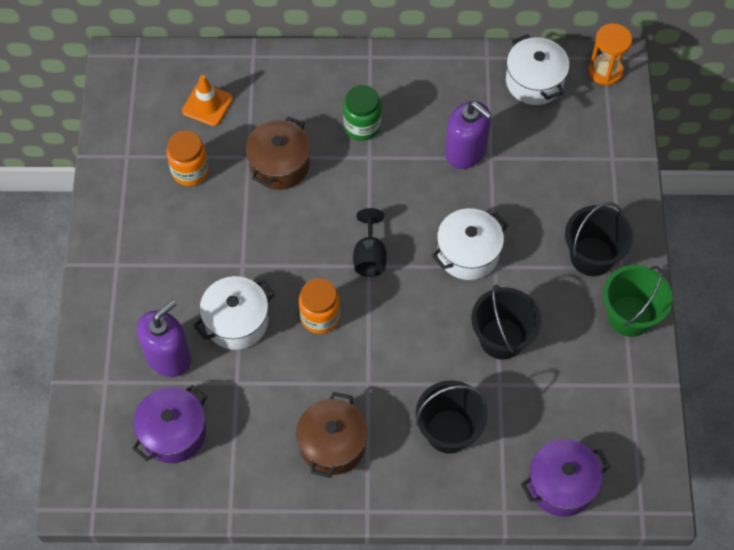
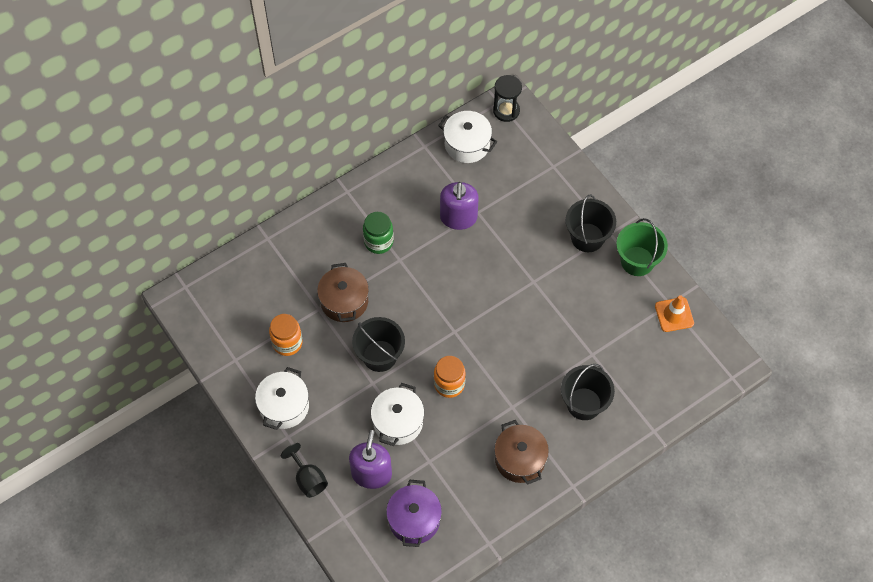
camera: 35 degrees left, 0 degrees up
(207, 105) = (263, 291): orange traffic cone -> orange traffic cone (674, 314)
(369, 256) = (450, 325): black goblet -> black goblet (308, 479)
(465, 151) = (458, 217): purple soap dispenser -> purple soap dispenser turned 90 degrees clockwise
(468, 253) = (510, 283): white pot -> white pot (284, 406)
(502, 338) = (572, 324): black bucket -> black bucket (379, 356)
(561, 485) = (674, 392): purple pot -> none
(605, 71) = (506, 110): orange hourglass -> black hourglass

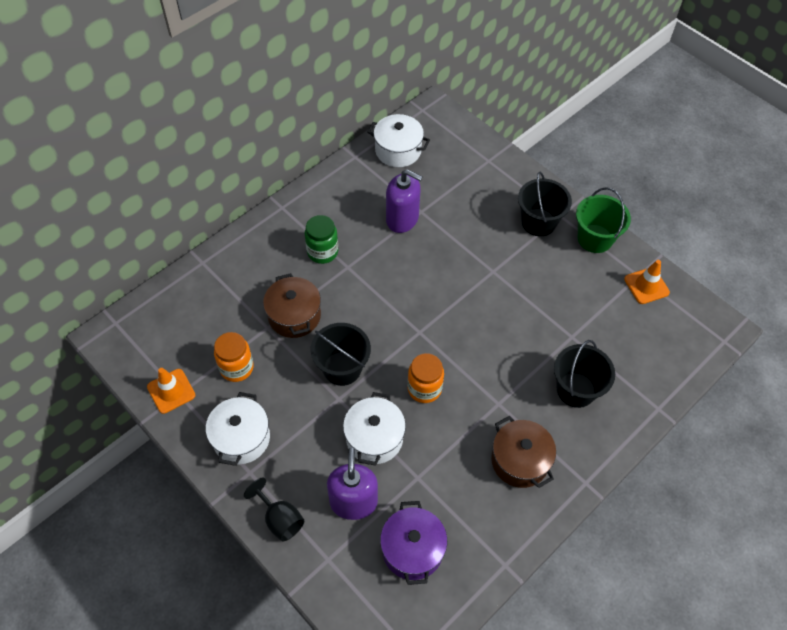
camera: 10 degrees left, 5 degrees down
(228, 356) = (171, 391): none -> orange traffic cone
(458, 217) = (402, 219): purple soap dispenser -> purple soap dispenser turned 60 degrees counterclockwise
(506, 110) = (431, 116): black hourglass -> none

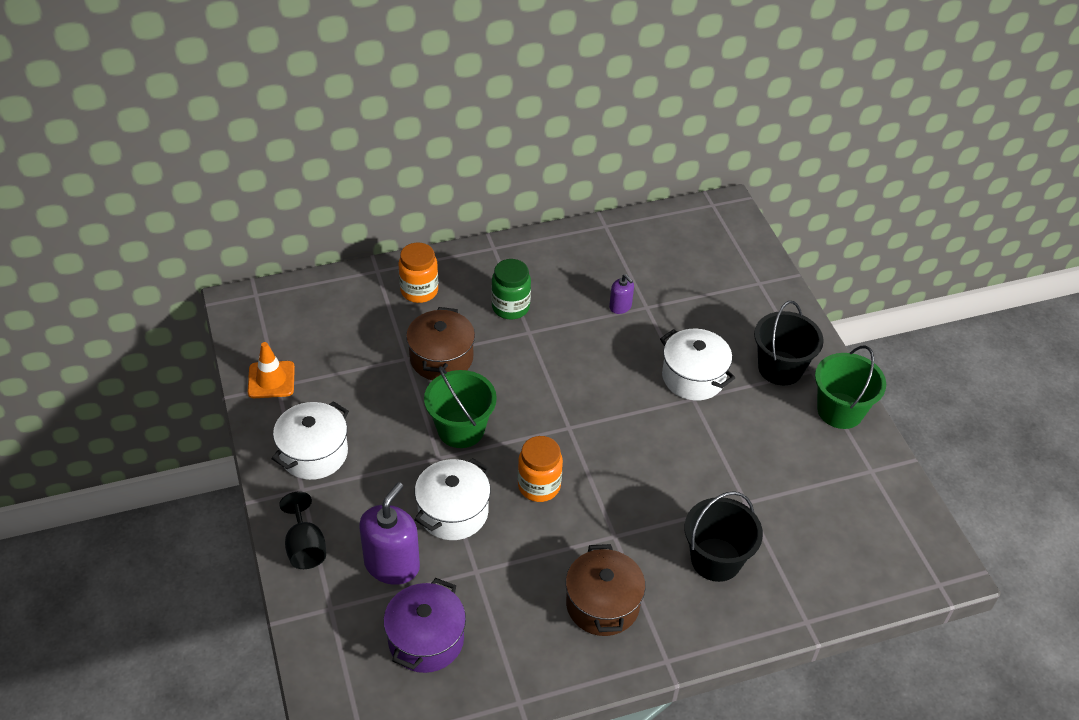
camera: 25 degrees right, 10 degrees down
(236, 368) = (350, 384): orange jar -> orange jar (419, 291)
(342, 368) = (461, 429): black bucket -> green bucket
(398, 150) = (658, 236): white pot -> white pot (693, 377)
(402, 219) = (620, 306): purple soap dispenser -> purple soap dispenser, size x0.50
(646, 286) = (874, 485): orange traffic cone -> none

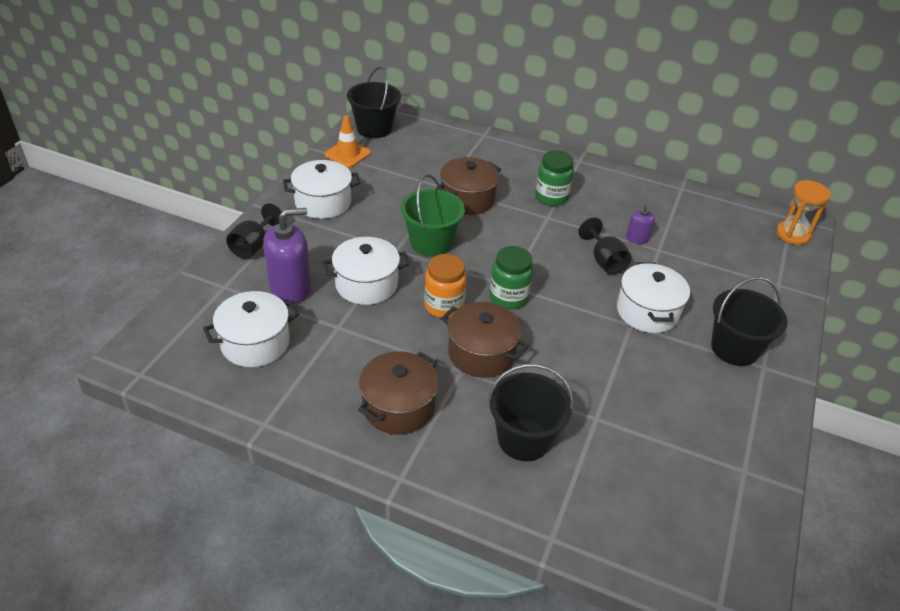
camera: 40 degrees right, 5 degrees down
(262, 331) = (374, 128): none -> black bucket
(419, 291) = (498, 158): orange jar -> none
(426, 639) = (255, 343): purple pot -> white pot
(580, 439) = (508, 297): none -> green jar
(613, 509) = (481, 353): none -> brown pot
(617, 348) = (604, 261): none -> black goblet
(728, 222) = (792, 234): none -> orange hourglass
(840, 410) = (760, 409): green bucket -> none

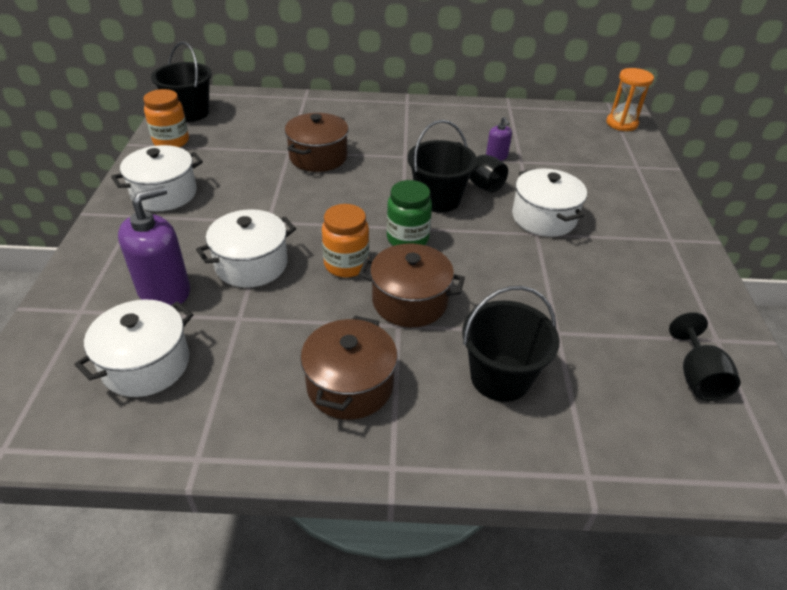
camera: 20 degrees left, 0 degrees up
(253, 246) = (100, 257): black goblet -> black goblet (697, 377)
(347, 154) = (171, 141): orange traffic cone -> orange jar
(431, 243) = (302, 206): green bucket -> none
(551, 197) = (398, 138): green jar -> none
(734, 348) = (637, 230): black bucket -> black bucket (438, 199)

